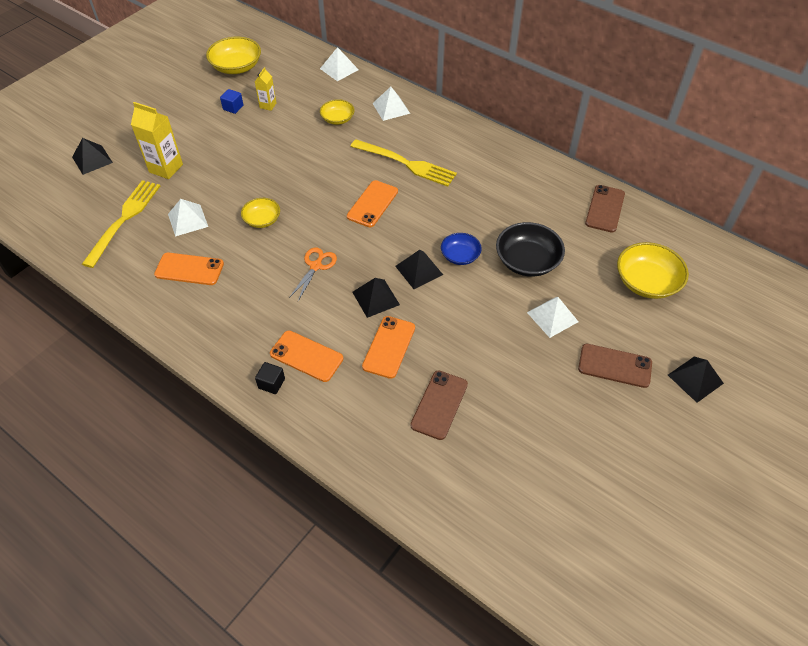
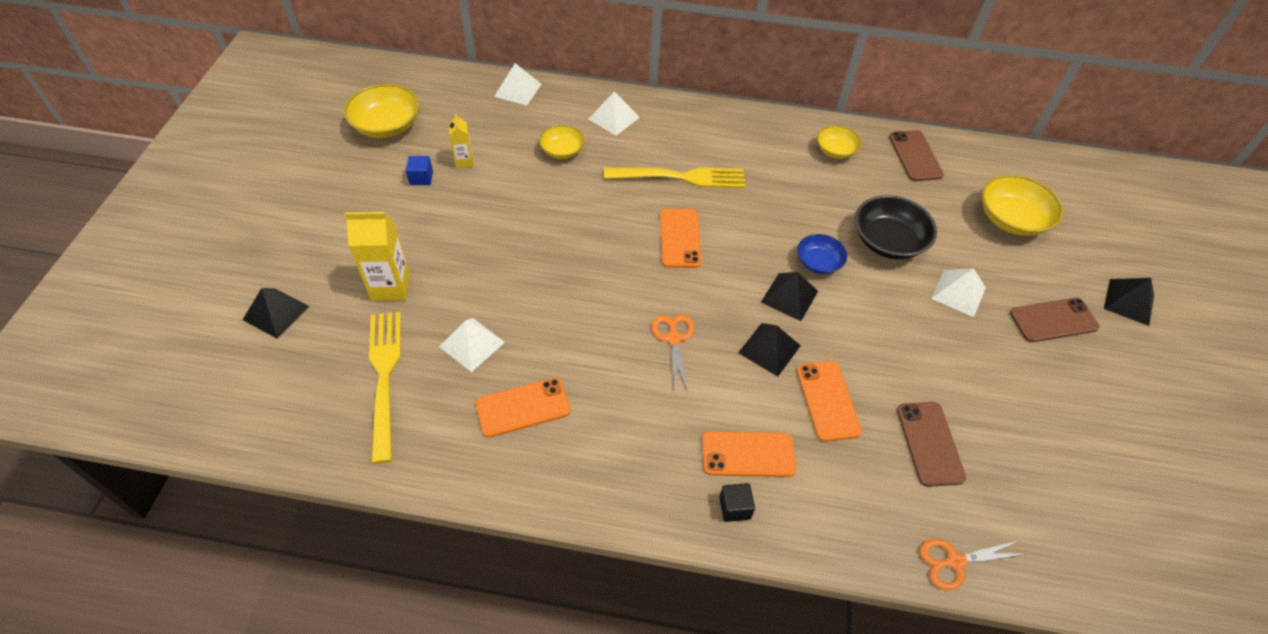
camera: 30 degrees left, 0 degrees up
(262, 220) = (566, 307): yellow bowl -> yellow bowl (835, 150)
(392, 483) = (955, 561): none -> orange scissors

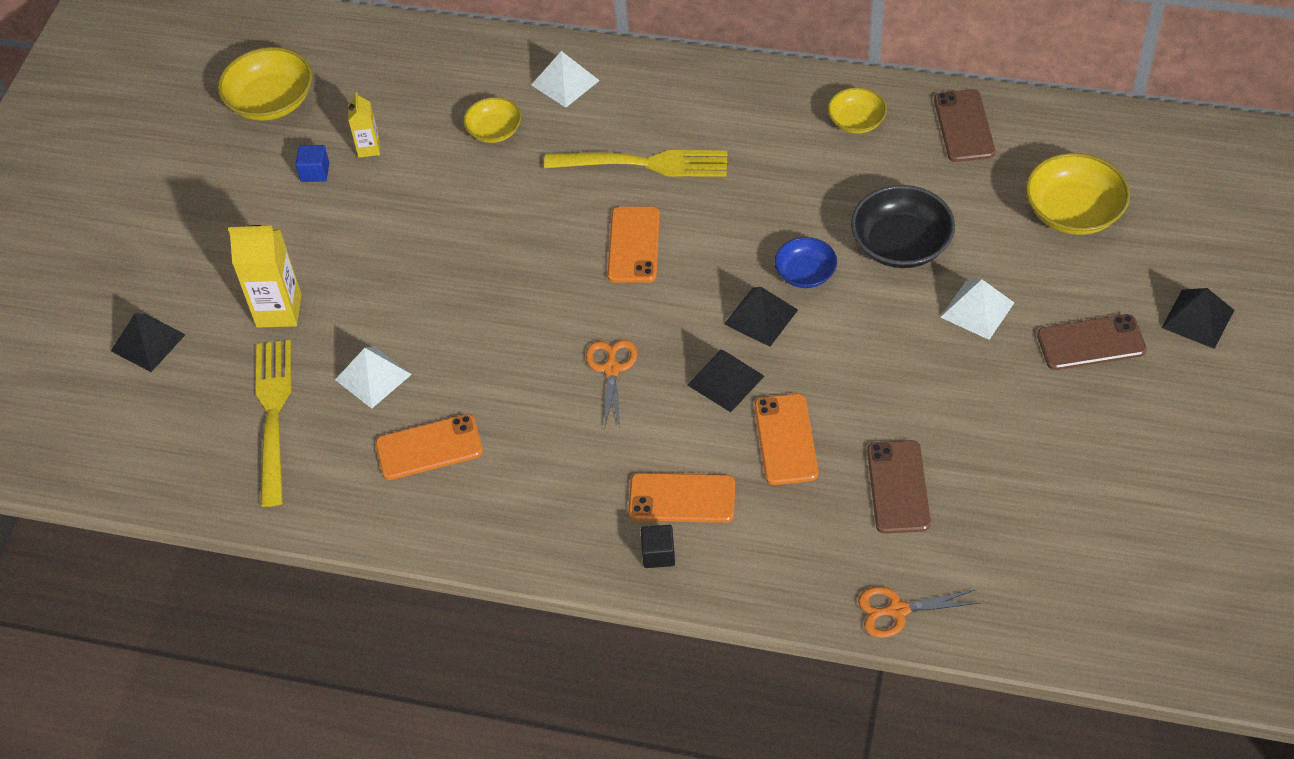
camera: 10 degrees right, 0 degrees up
(518, 90) = (441, 45): white pyramid -> none

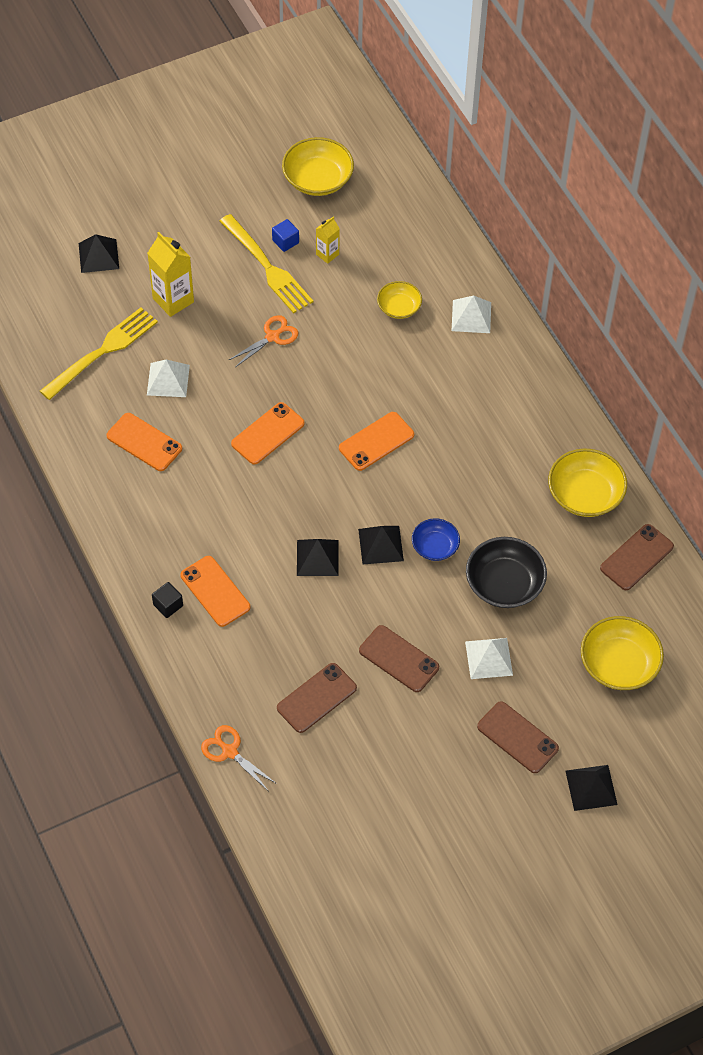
camera: 45 degrees right, 5 degrees up
(611, 369) = (275, 494): orange scissors -> orange scissors (272, 337)
(644, 163) = (444, 403): yellow fork -> yellow fork (267, 267)
(785, 439) = (301, 617): orange phone -> orange phone (267, 433)
(856, 121) = (585, 494): yellow bowl -> yellow bowl, size x1.65
(912, 385) = (399, 659): none -> brown phone

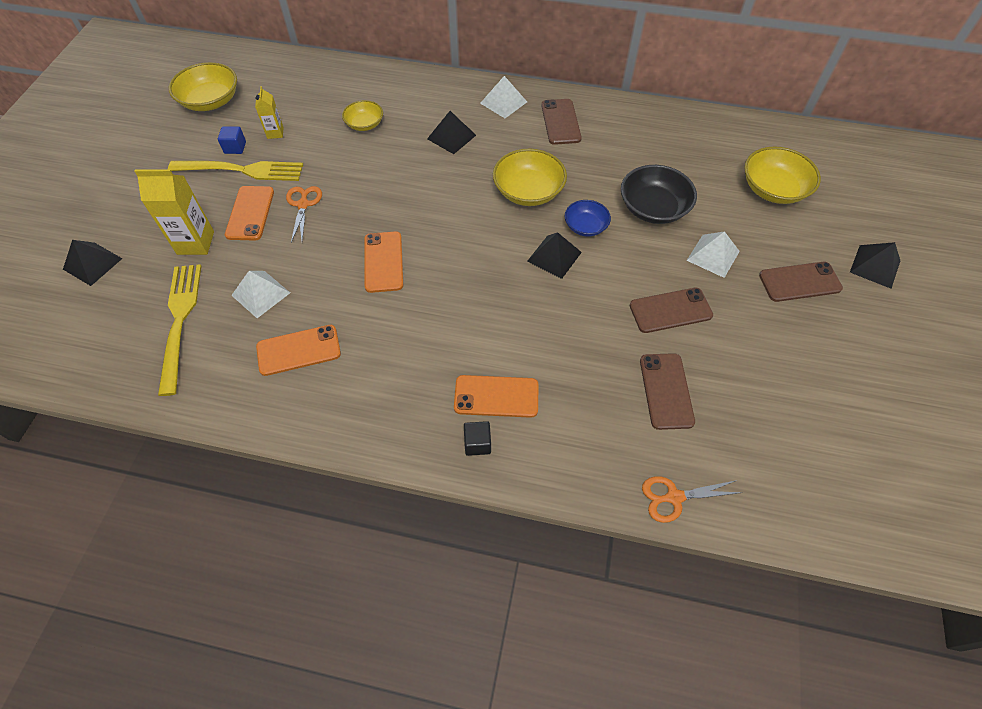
camera: 50 degrees left, 0 degrees up
(317, 557) = (529, 303): black pyramid -> black pyramid (451, 137)
(376, 441) = (461, 203): orange phone -> orange phone (250, 213)
(471, 316) = (415, 95): white pyramid -> white pyramid (503, 102)
(585, 494) = (616, 125): yellow bowl -> yellow bowl (528, 191)
(636, 557) = (690, 131): brown phone -> brown phone (560, 122)

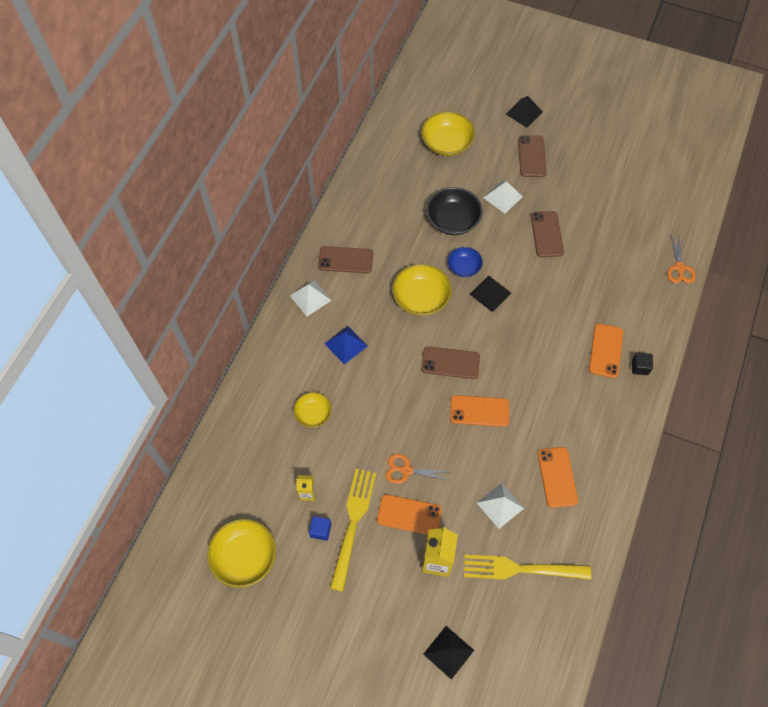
camera: 80 degrees left, 5 degrees up
(451, 137) = (346, 344): black pyramid -> blue pyramid
(666, 391) = (608, 253): brown phone -> brown phone (450, 363)

